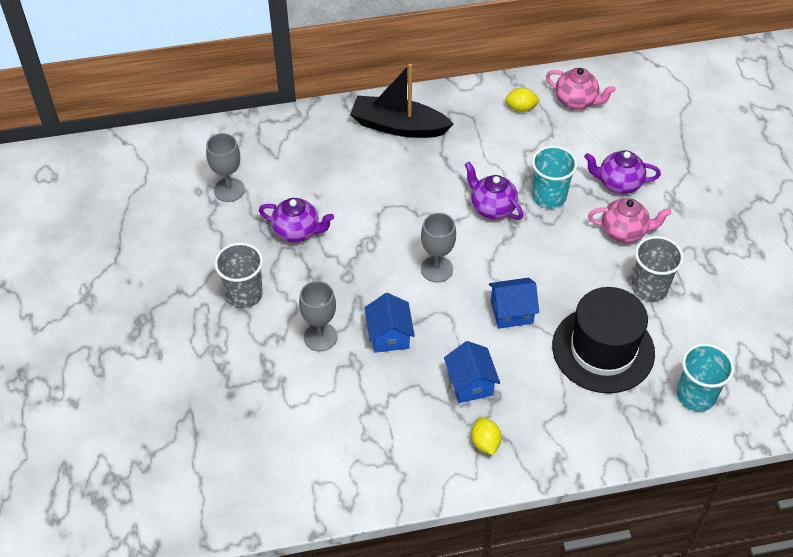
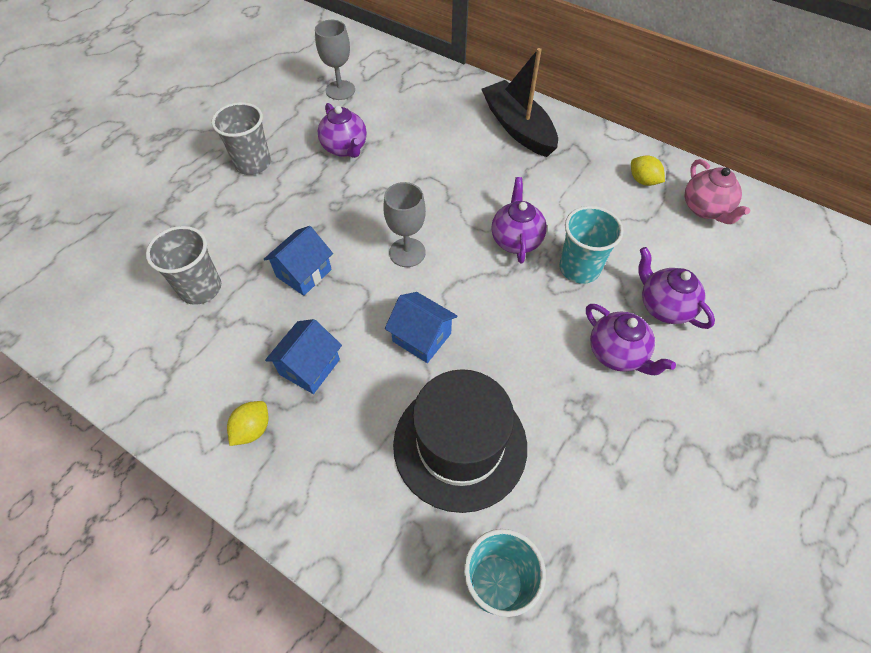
camera: 45 degrees right, 5 degrees up
(320, 337) = (257, 233): grey goblet -> none
(624, 232) = (617, 354): pink teapot -> purple teapot
(649, 288) = (579, 427): grey cup -> grey cup (200, 288)

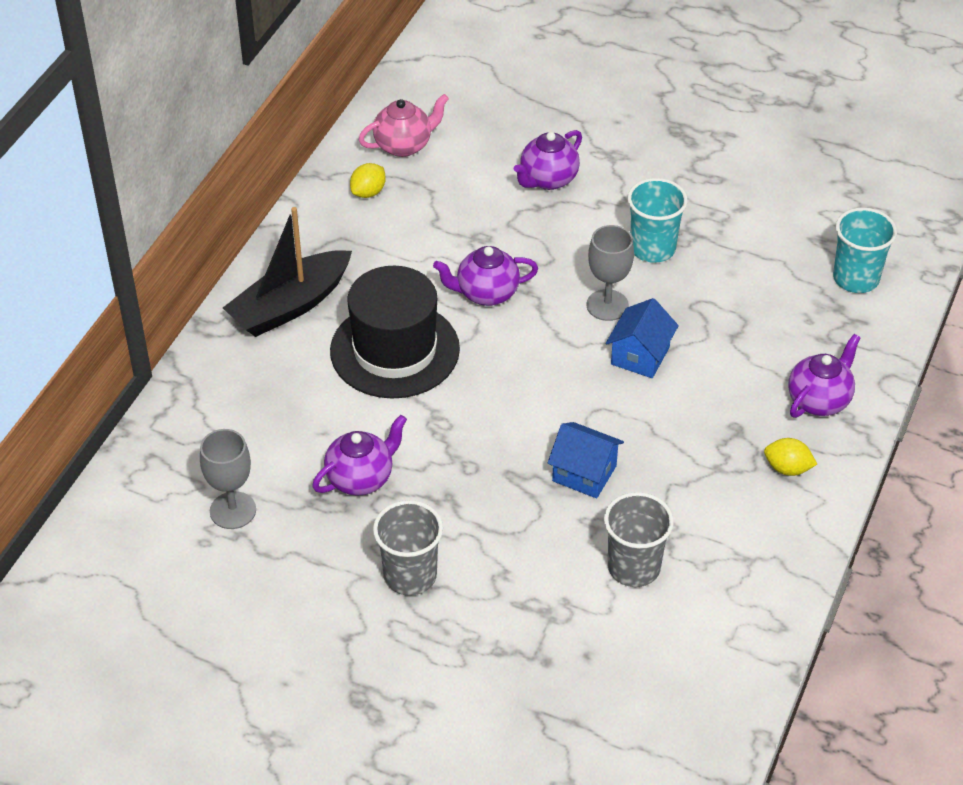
camera: 100 degrees left, 10 degrees down
(309, 367) = (704, 440): blue house -> none
(407, 252) = (529, 385): grey goblet -> grey goblet (607, 305)
(460, 444) = (747, 313): black hat -> black hat (394, 350)
(579, 268) = (514, 241): turquoise cup -> turquoise cup (652, 248)
(617, 354) = (614, 212): purple teapot -> purple teapot (819, 400)

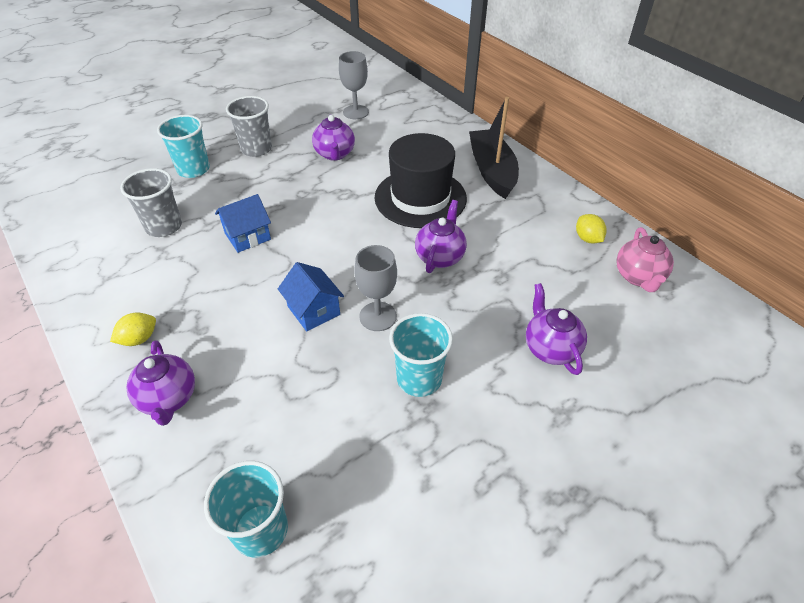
camera: 120 degrees right, 0 degrees up
(507, 618) = (193, 169): none -> turquoise cup

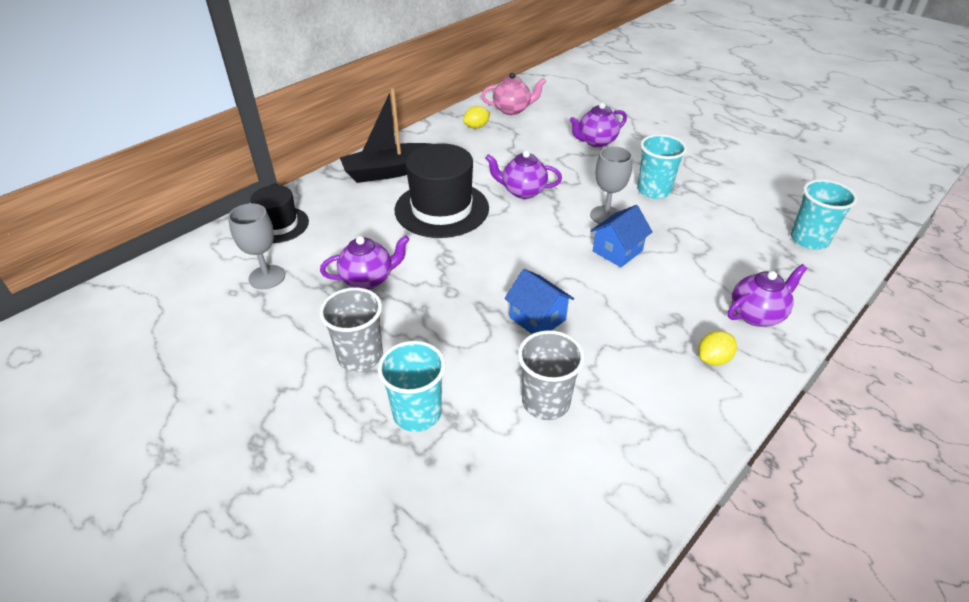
camera: 100 degrees left, 5 degrees down
(139, 339) = (713, 359): yellow lemon -> yellow lemon turned 75 degrees counterclockwise
(418, 115) = (279, 225): none -> black hat

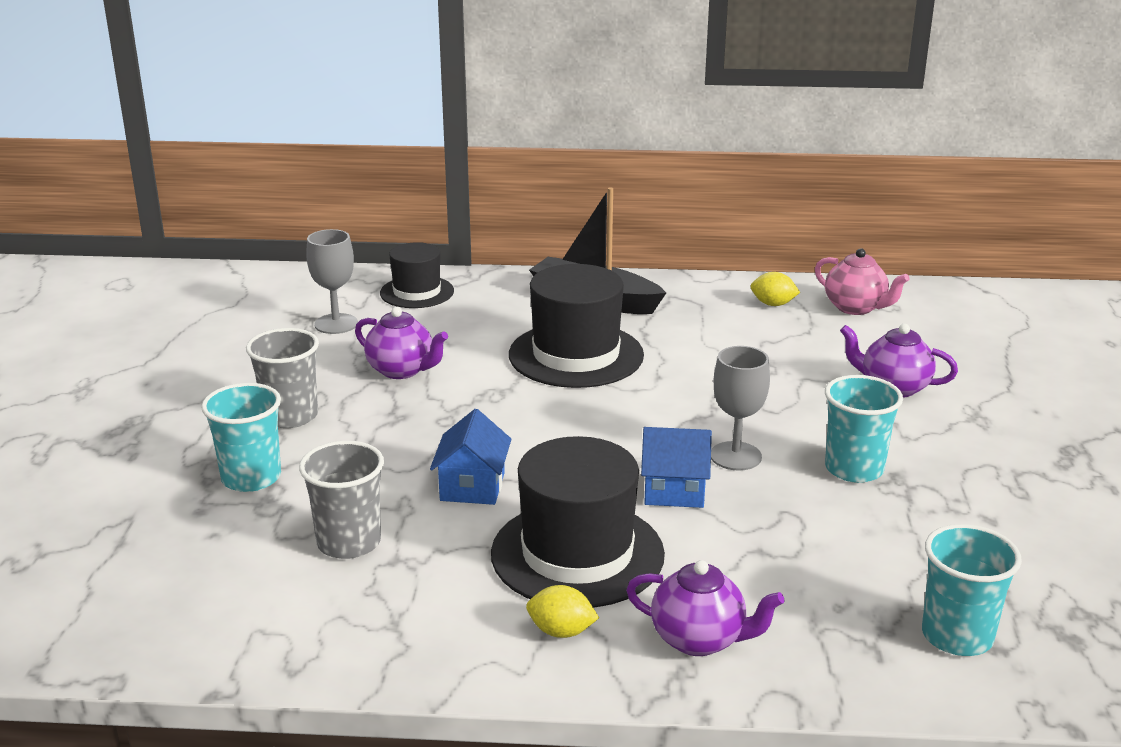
camera: 50 degrees right, 15 degrees down
(522, 191) = (691, 385): purple teapot -> none
(645, 315) = (577, 554): none -> black hat

